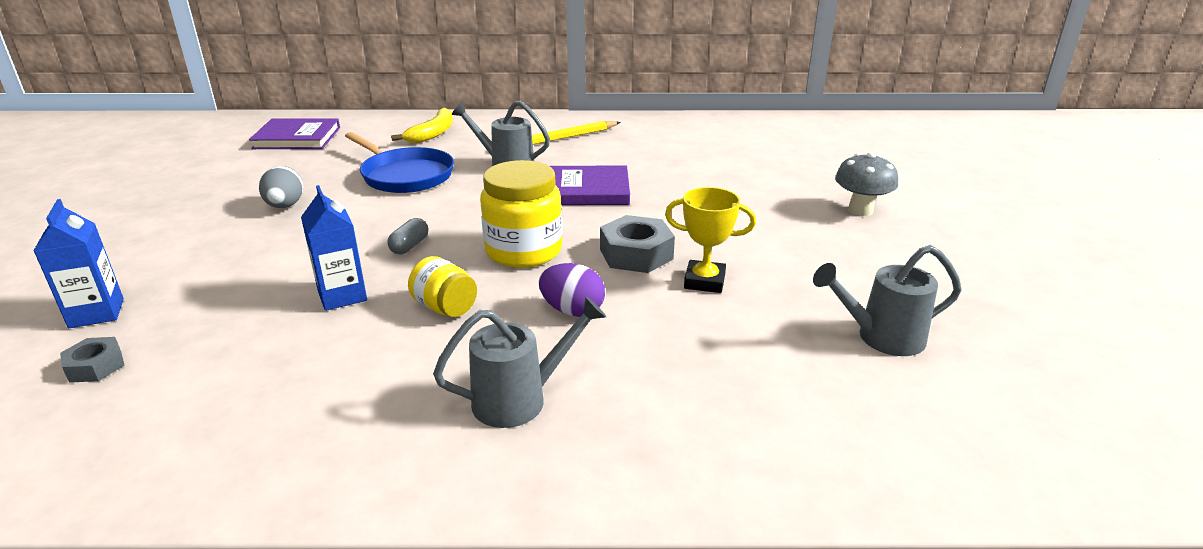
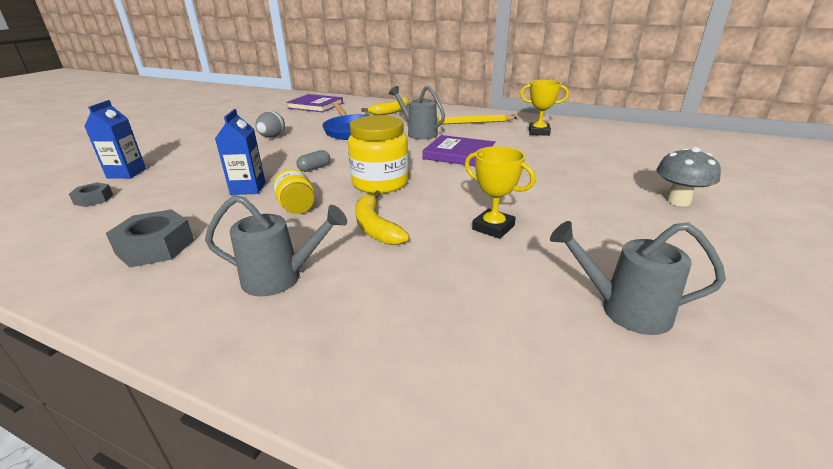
camera: 25 degrees right, 0 degrees up
(572, 311) = (375, 227): purple egg -> yellow banana
(636, 254) = (456, 199): grey nut -> grey nut (155, 247)
(660, 141) = (539, 132): none -> yellow trophy

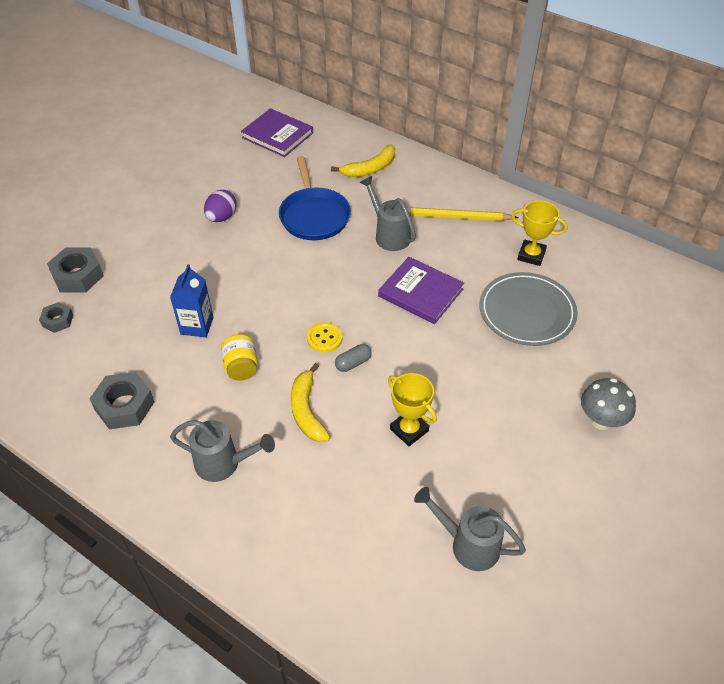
camera: 10 degrees right, 20 degrees up
(126, 173) = (78, 275): blue carton -> grey nut
(272, 137) = (221, 217): grey egg -> purple egg
(314, 168) = (263, 297): grey capsule -> grey capsule (353, 363)
(380, 183) = (324, 338): yellow jar -> yellow button
(556, 154) = (527, 312): none -> grey plate

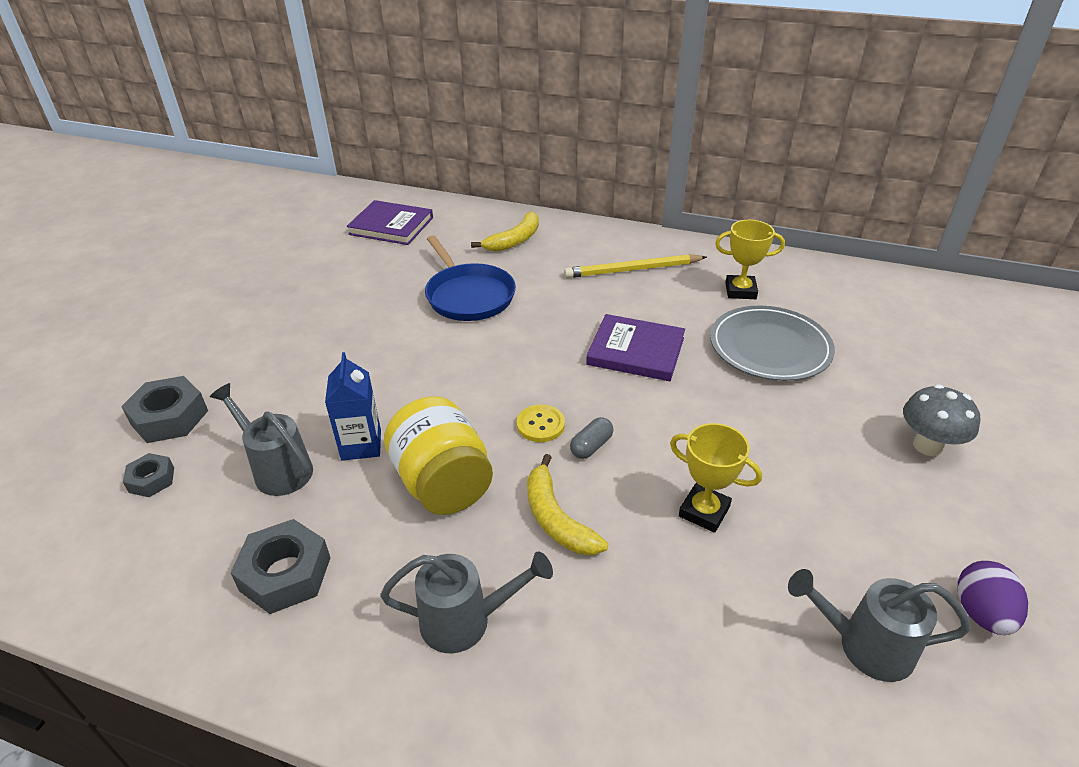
camera: 15 degrees left, 10 degrees down
(221, 217) = (352, 317): purple egg -> purple egg (981, 613)
(241, 367) = (442, 483): yellow jar -> yellow jar, size x1.78
(389, 235) = (568, 299): grey watering can -> grey watering can (278, 469)

